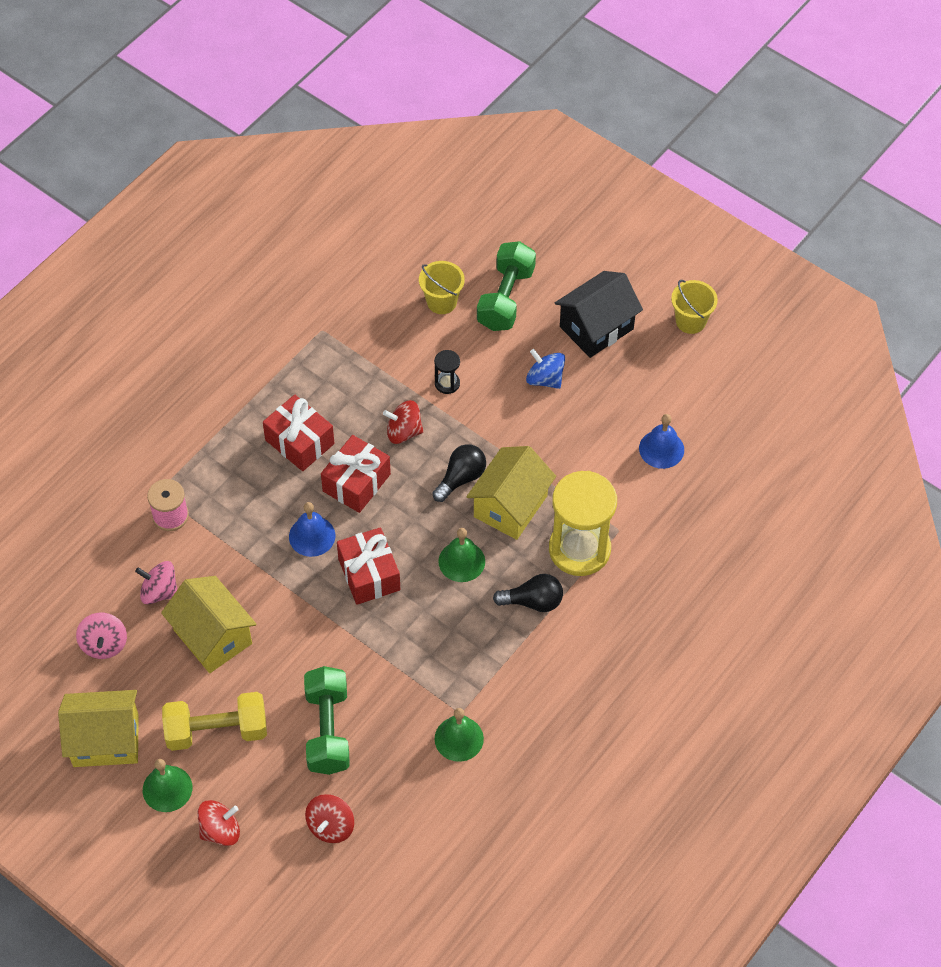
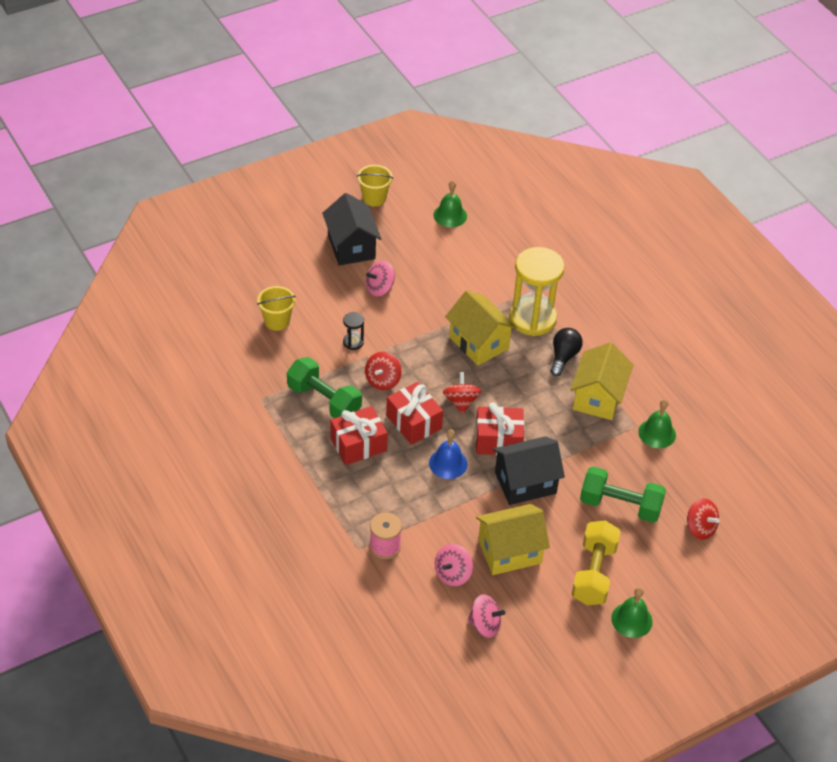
camera: 70 degrees left, 10 degrees down
(106, 740) = (573, 648): yellow house -> yellow house (598, 397)
(220, 830) = (680, 596): red spinning top -> red spinning top (461, 402)
(318, 621) = (525, 483): none -> black house
(461, 478) = (441, 362): black light bulb -> none
(461, 561) = (512, 384): green bell -> green bell (450, 215)
(506, 298) = (296, 285): green dumbbell -> green dumbbell (324, 400)
(545, 379) = (379, 288): blue spinning top -> pink spinning top
(661, 449) = (472, 249): blue bell -> none

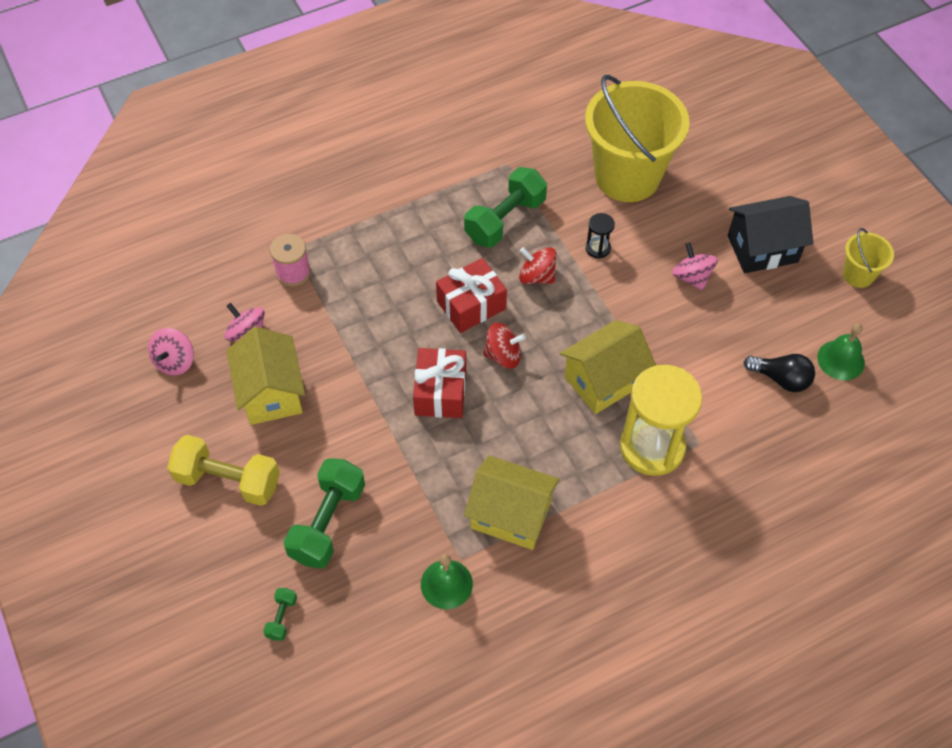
camera: 95 degrees right, 10 degrees up
(277, 321) = (627, 176): yellow bucket -> yellow bucket, size x2.21
(358, 444) = (439, 251): red gift -> none
(448, 463) = (407, 337): blue bell -> none
(525, 483) = (372, 417): black house -> none
(563, 357) = (582, 479): black light bulb -> black light bulb (780, 379)
(631, 620) = (155, 516): green bell -> none
(700, 528) = (282, 618): red spinning top -> green dumbbell

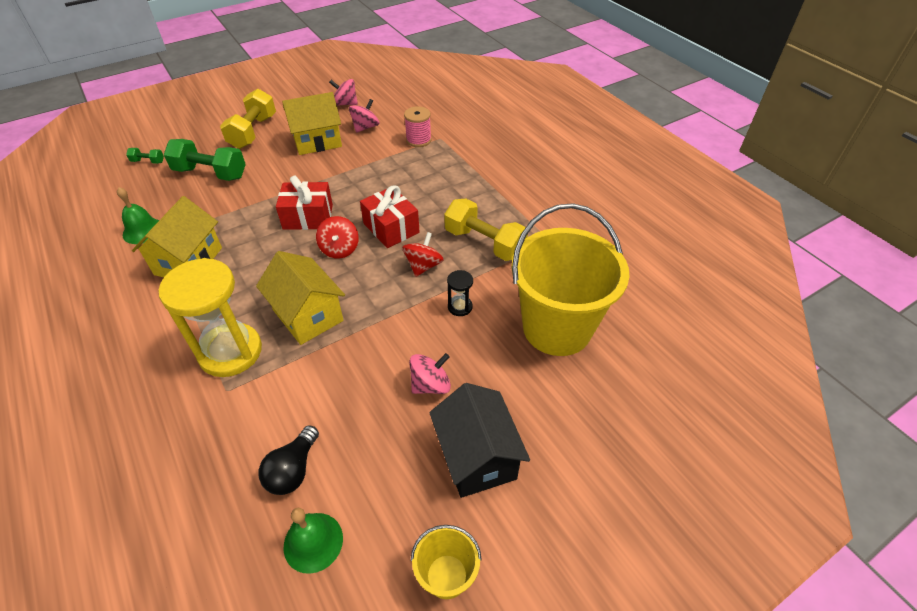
camera: 85 degrees right, 10 degrees down
(505, 220) = (484, 243): green dumbbell -> yellow dumbbell

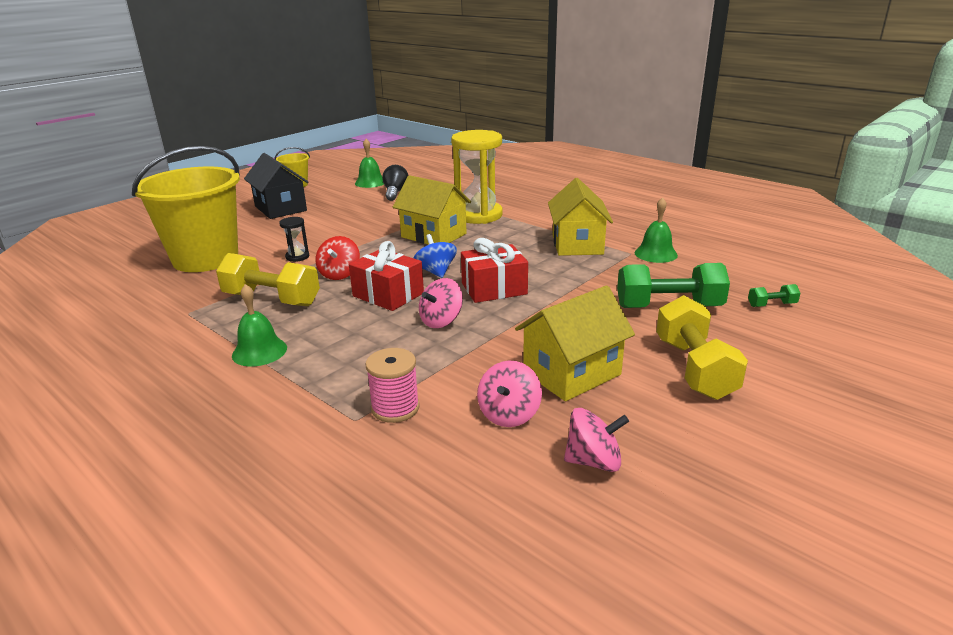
camera: 165 degrees right, 20 degrees down
(340, 249) = (436, 272): red spinning top -> blue spinning top
(430, 385) = (317, 224): pink spinning top -> pink spinning top (441, 321)
(491, 191) = (259, 351): none -> green bell

